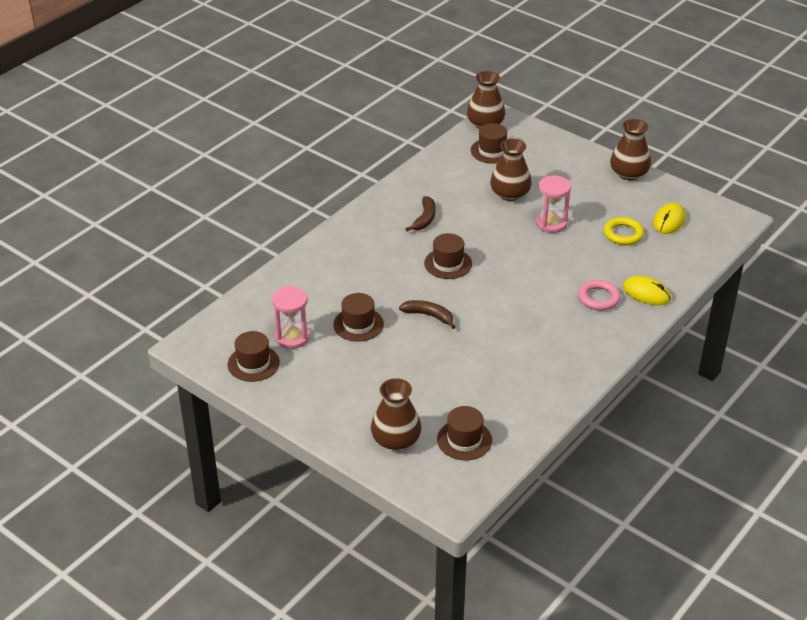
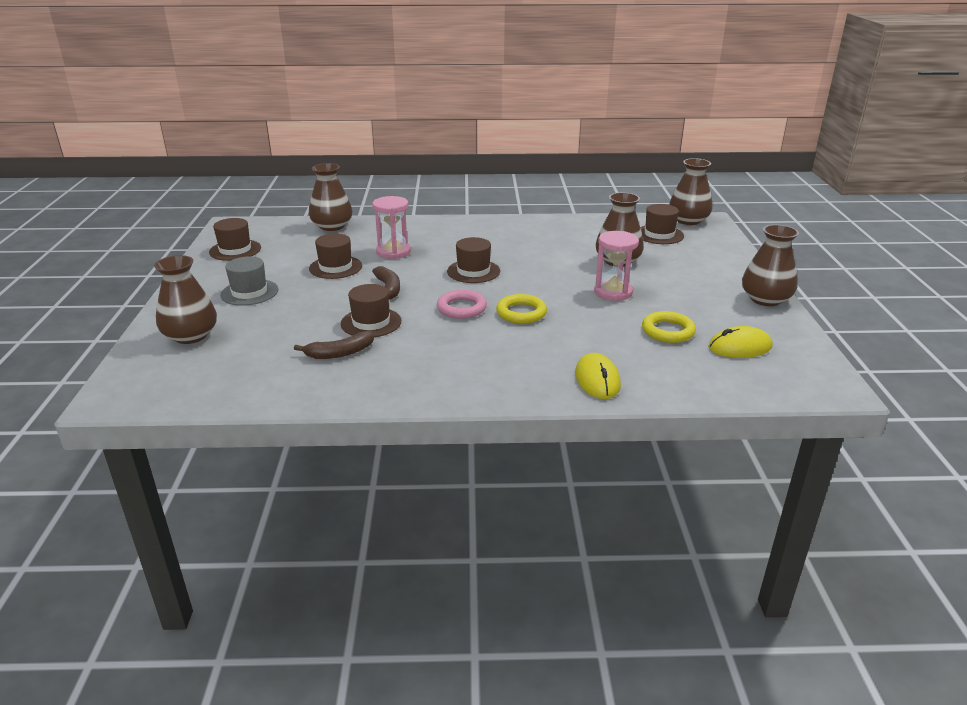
camera: 50 degrees right, 10 degrees down
(269, 291) = (332, 226): none -> brown vase
(292, 337) = (286, 251): pink hourglass -> pink hourglass (393, 252)
(352, 385) = (249, 292): none -> grey hat
(424, 219) = (517, 243): brown banana -> brown banana (340, 353)
(464, 440) = (222, 368): brown hat -> brown hat (371, 322)
(535, 276) = (521, 313): none -> yellow ring
(598, 298) = (543, 356): pink ring -> pink ring (461, 308)

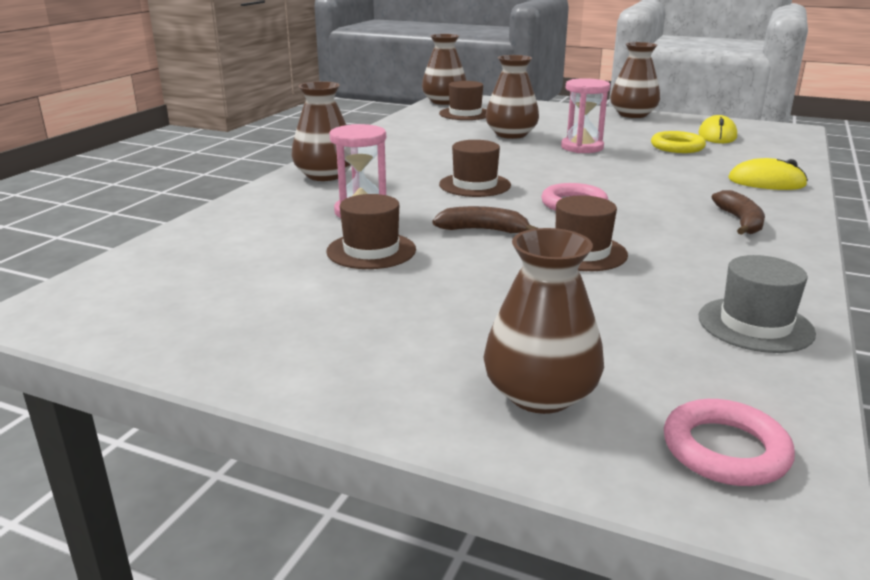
camera: 65 degrees left, 5 degrees down
(152, 383) = (725, 450): none -> pink ring
(235, 250) = (182, 319): brown hat -> none
(249, 292) = (398, 323): grey hat -> grey hat (755, 325)
(332, 226) = (201, 234): brown vase -> brown vase (325, 175)
(340, 353) = (665, 281): brown banana -> brown banana (740, 222)
(521, 313) = (605, 183): yellow ring -> none

